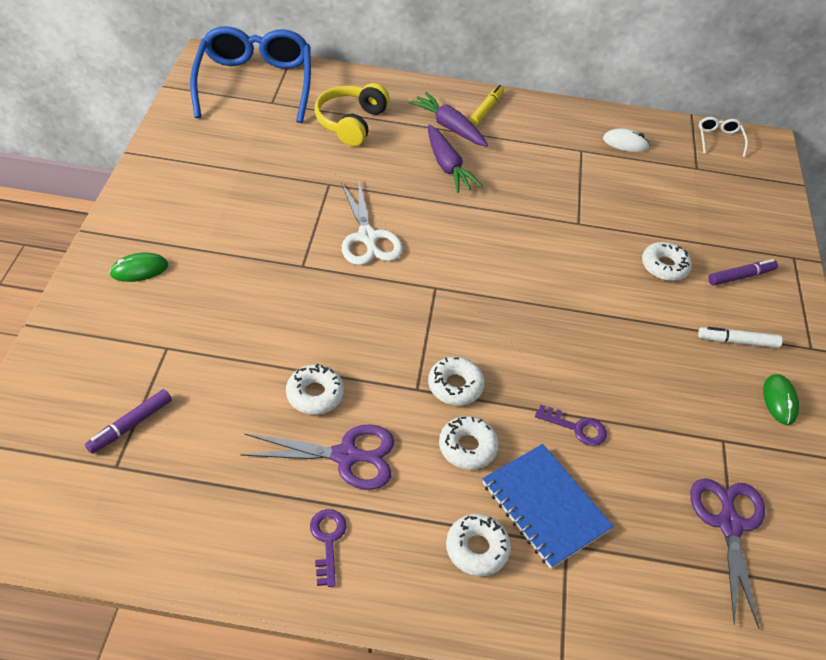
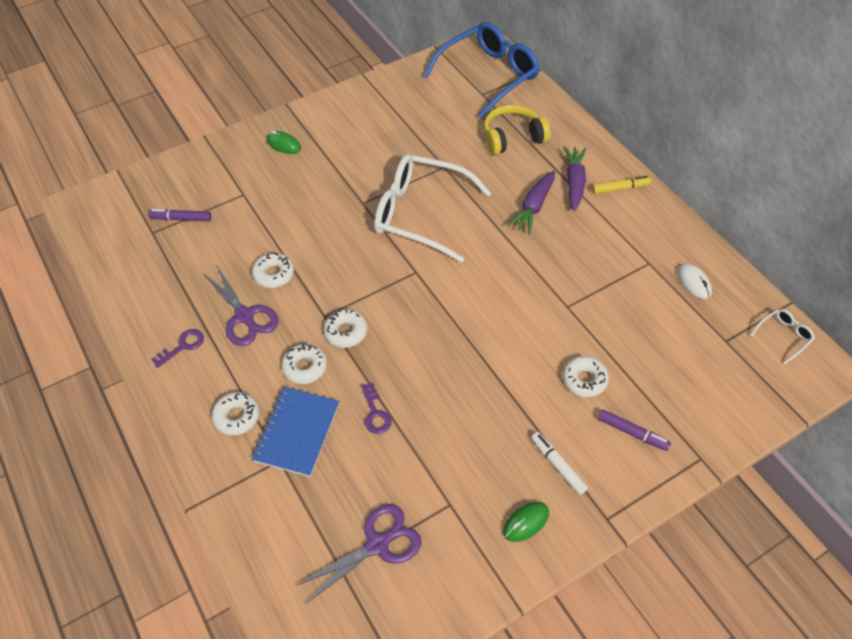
camera: 55 degrees right, 5 degrees up
(367, 237) = (420, 214): white scissors -> white glasses

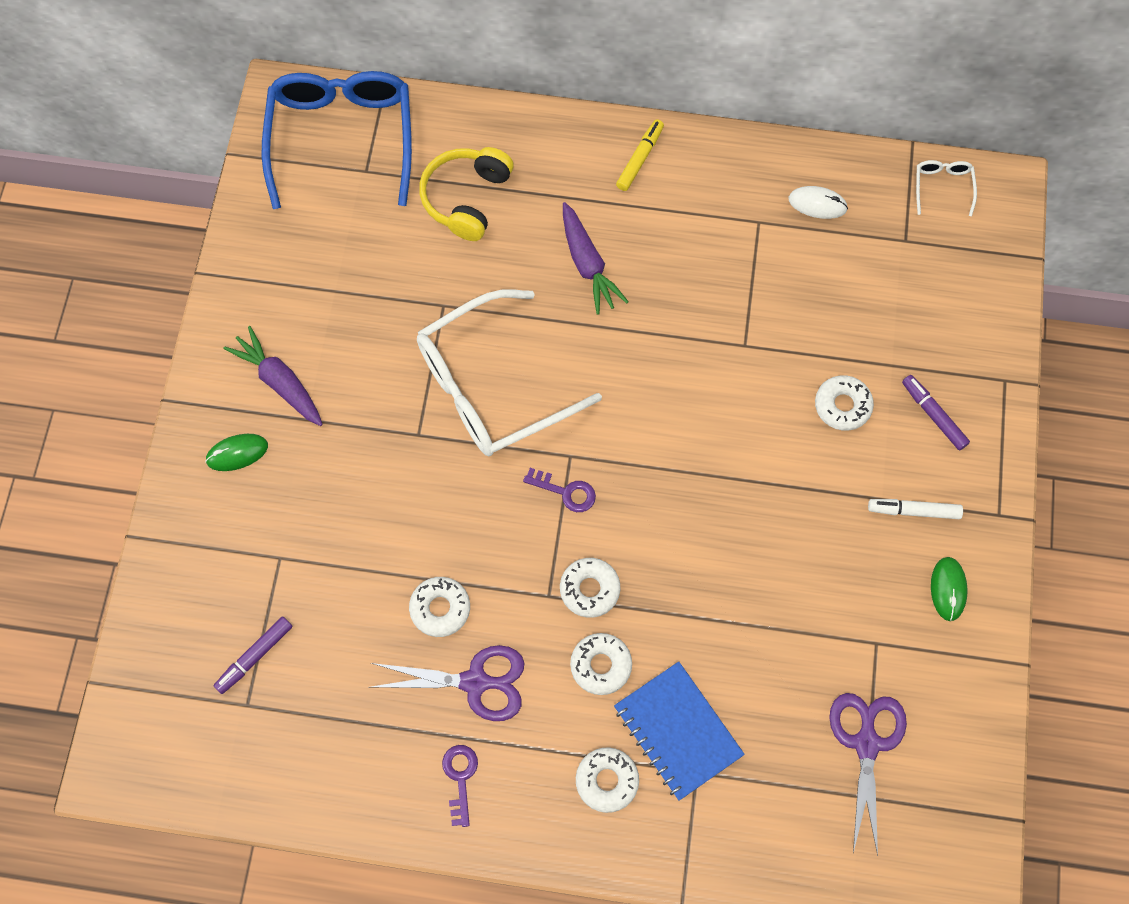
camera: 50 degrees left, 15 degrees up
(375, 413) = (718, 636): purple key -> purple key (566, 492)
(574, 182) = (591, 195): purple carrot -> purple carrot (280, 382)
(632, 433) = (933, 415): purple marker -> purple marker turned 105 degrees counterclockwise

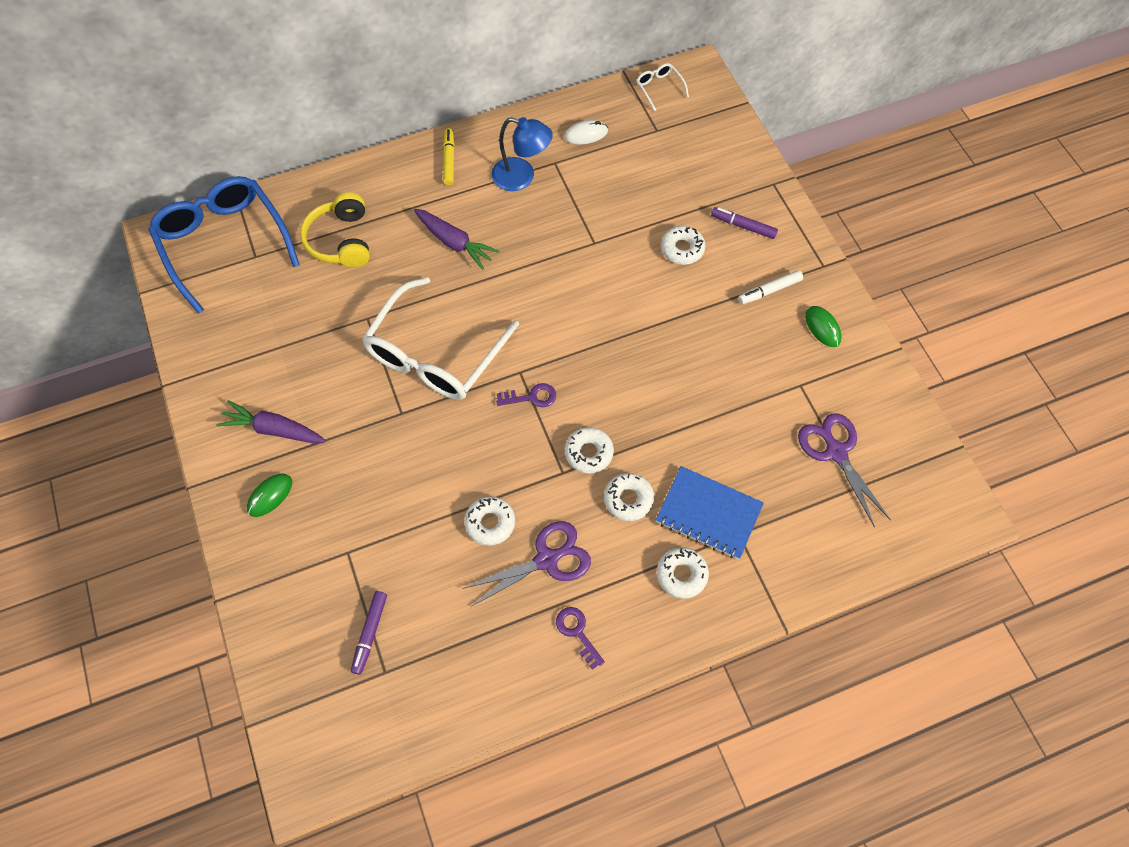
camera: 30 degrees left, 5 degrees down
(710, 221) = (522, 177): none -> blue lamp

